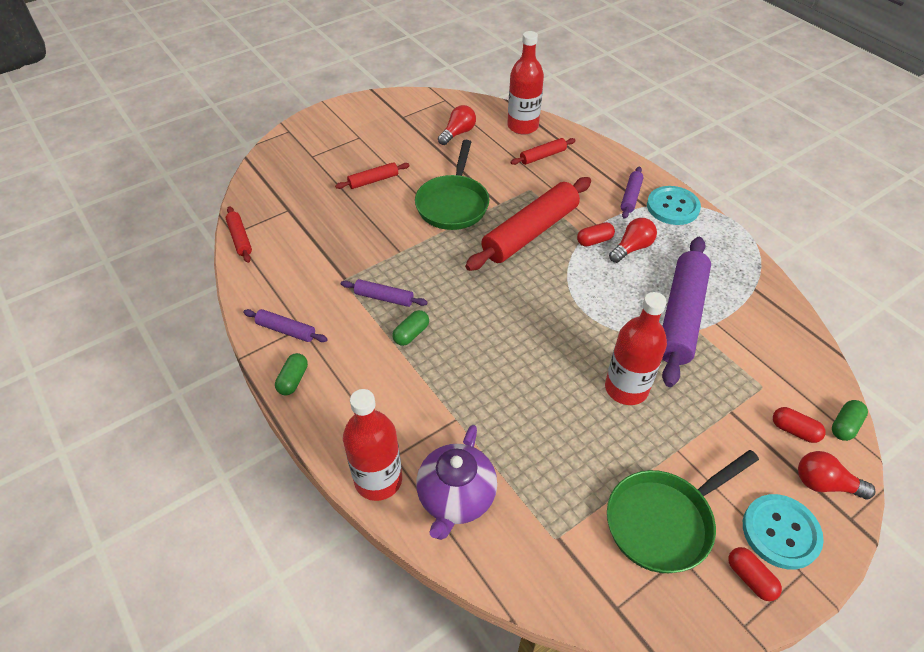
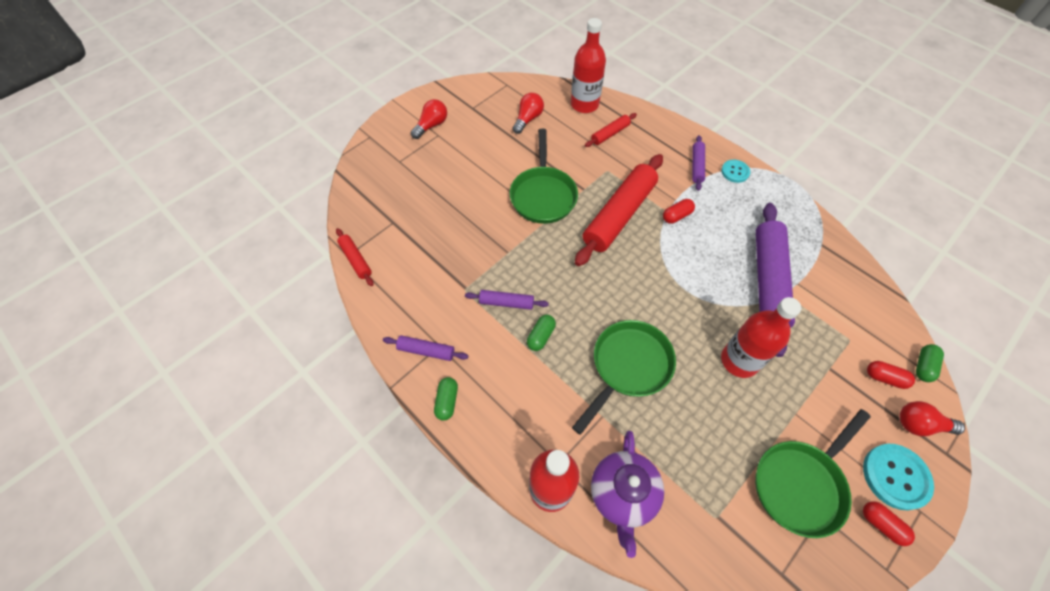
camera: 10 degrees left, 10 degrees up
(373, 180) = (464, 180): red rolling pin -> none
(498, 376) = (628, 367): none -> green pan
(632, 248) = (710, 219): red light bulb -> red light bulb (431, 125)
(672, 207) = (735, 172): turquoise button -> turquoise button, size x0.60

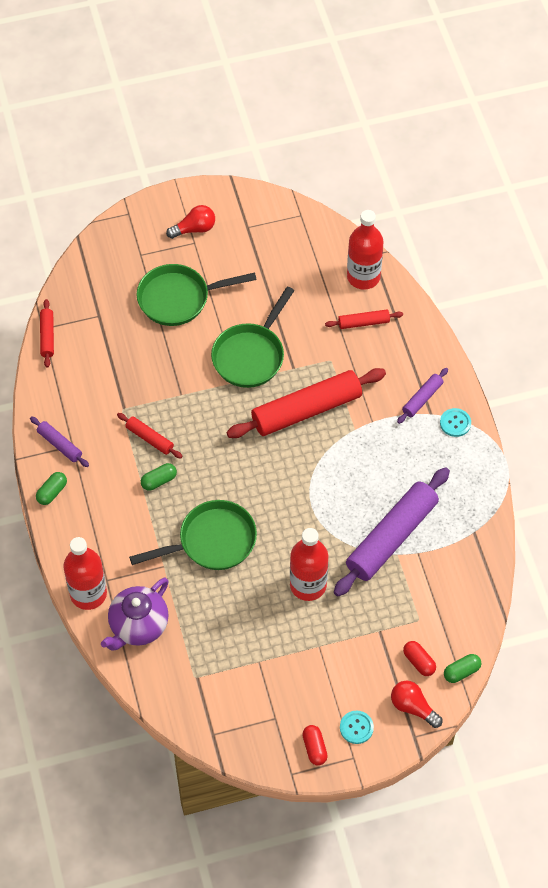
camera: 30 degrees right, 0 degrees up
(506, 303) = (150, 438): purple rolling pin -> red rolling pin
(528, 119) = (293, 267): red light bulb -> none
(676, 216) = (360, 437): red capsule -> none
(801, 484) = (277, 692): green pan -> green pan (178, 298)
(895, 476) = (356, 727): turquoise button -> turquoise button, size x0.60

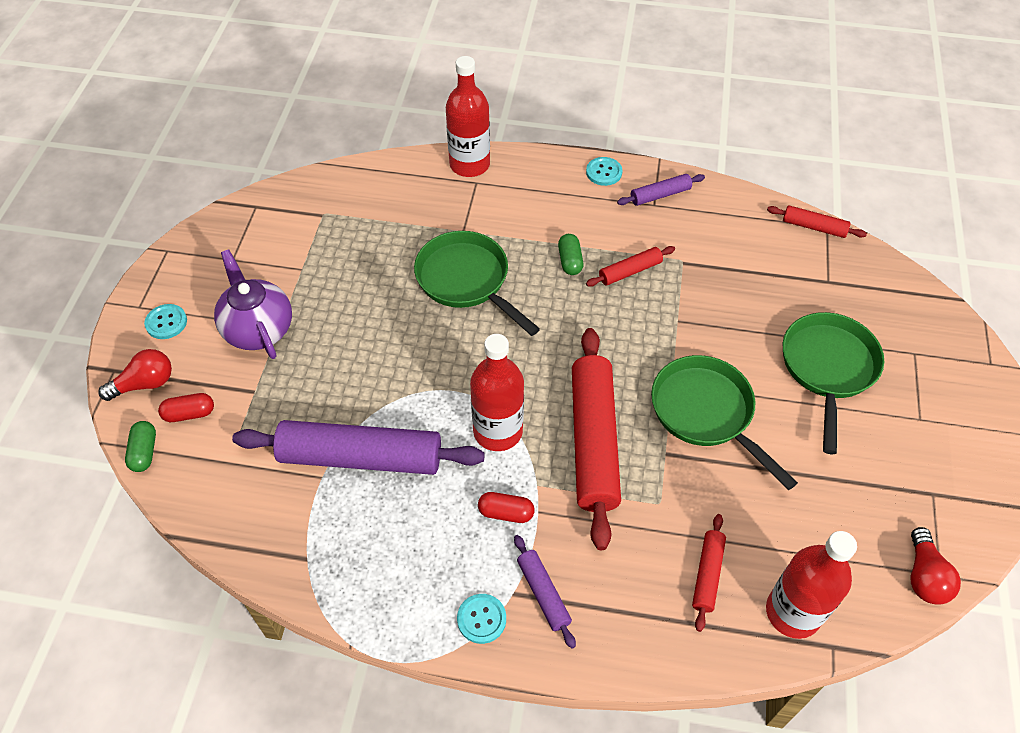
camera: 115 degrees right, 5 degrees down
(52, 492) = (604, 172): green capsule -> turquoise button
(138, 626) = (409, 189): purple teapot -> purple teapot (258, 329)
(194, 229) = (945, 427): red light bulb -> red light bulb (924, 576)
(212, 541) = (466, 280): green pan -> green pan turned 135 degrees clockwise
(308, 585) = (357, 346): red bottle -> red bottle (498, 431)
(314, 748) = (175, 278): red capsule -> red capsule (506, 512)
(391, 537) = (360, 457): purple rolling pin -> purple rolling pin turned 60 degrees counterclockwise

